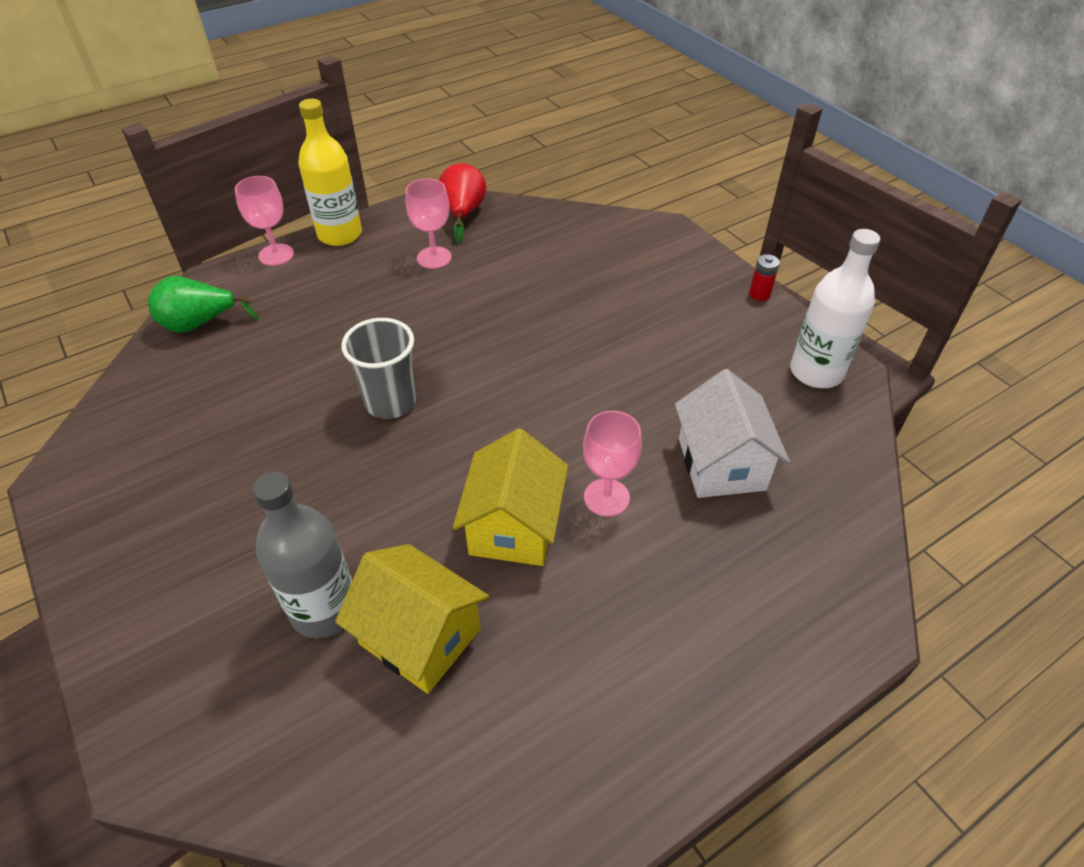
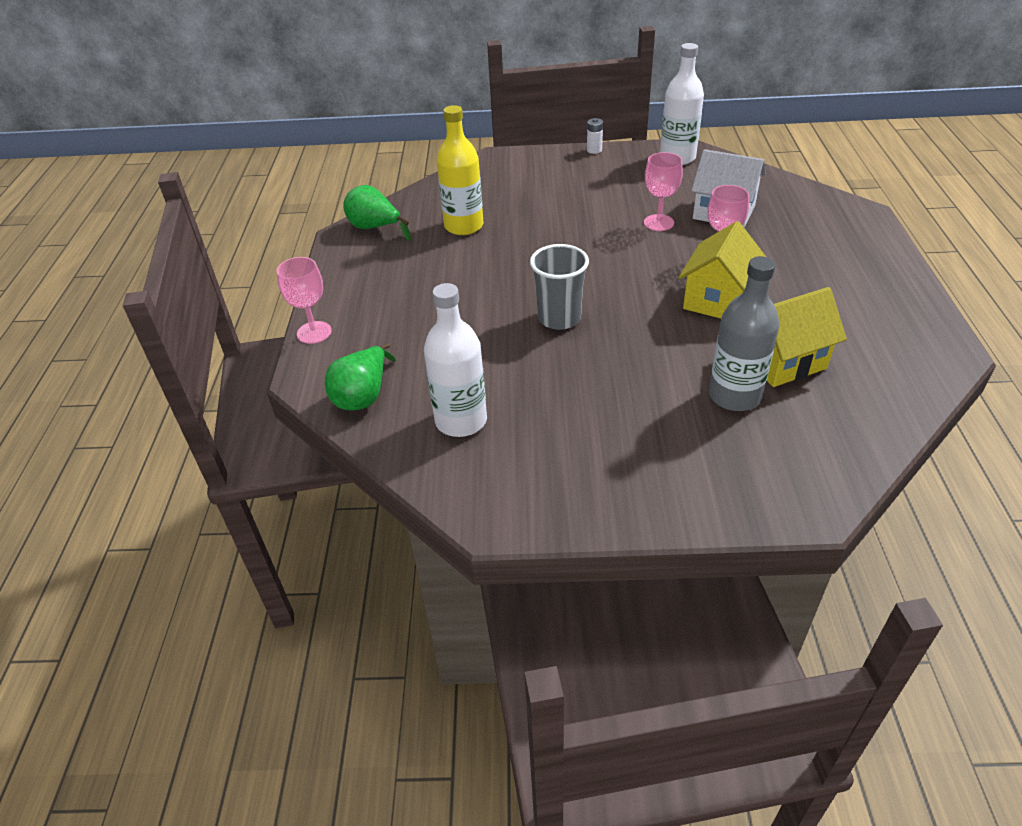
camera: 55 degrees left, 5 degrees down
(189, 400) = (461, 421): none -> white bottle
(340, 234) = (327, 292): yellow bottle -> yellow bottle (464, 226)
(434, 257) = (414, 256): pink goblet -> pink goblet (658, 223)
(463, 213) = (375, 228): red pear -> green pear
(513, 526) = (717, 299): yellow house -> yellow house turned 75 degrees clockwise
(759, 294) = (594, 150): red battery -> white battery

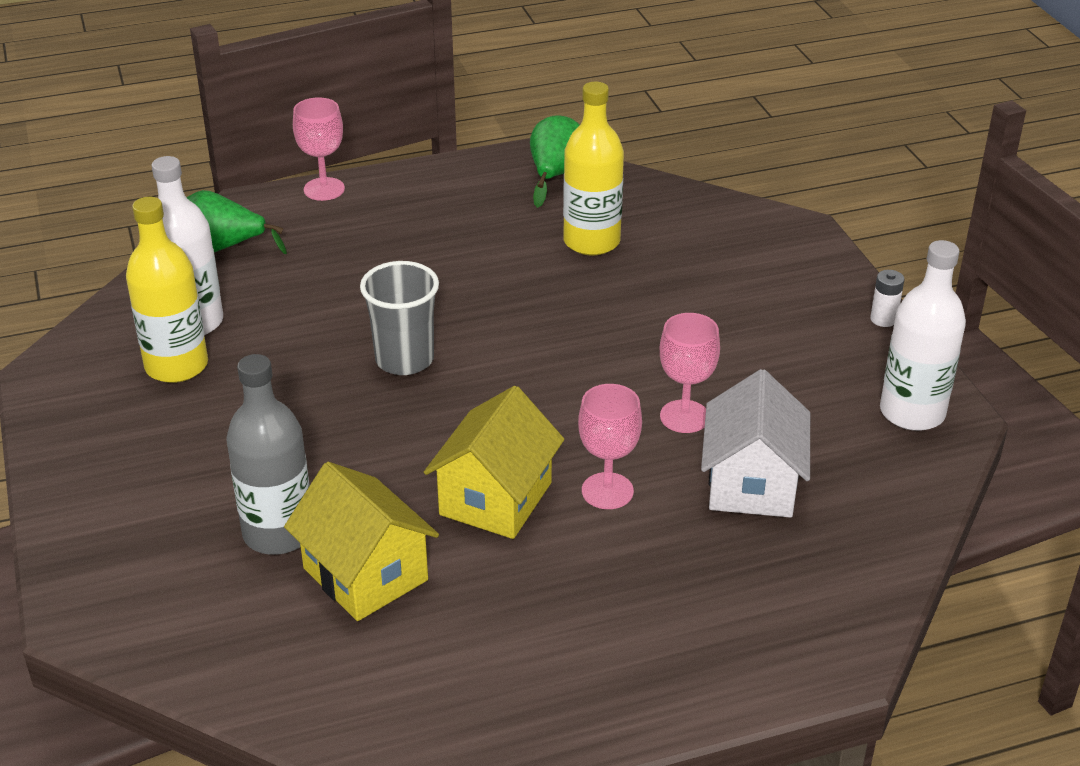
camera: 70 degrees right, 5 degrees down
(517, 434) = (176, 366): none -> yellow bottle
(717, 299) = (496, 498): yellow house -> yellow house turned 75 degrees counterclockwise

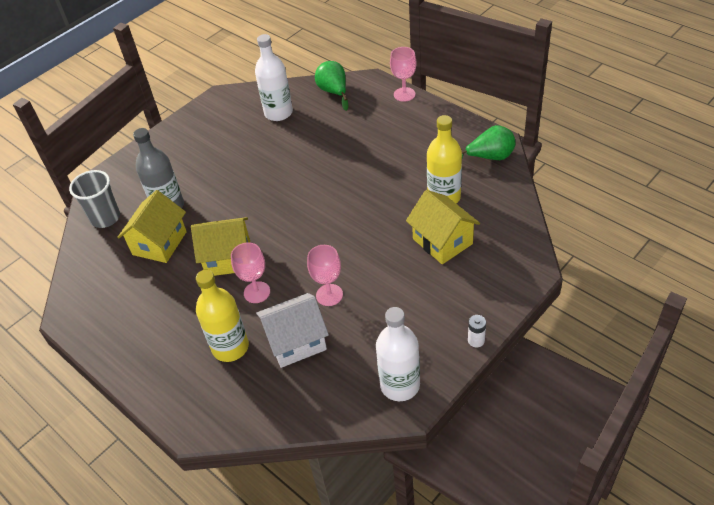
camera: 65 degrees right, 10 degrees up
(176, 366) = (248, 125): yellow bottle -> yellow bottle (230, 347)
(404, 359) = (301, 183): grey cup -> grey cup (105, 218)
(677, 276) = (442, 241): none -> yellow house

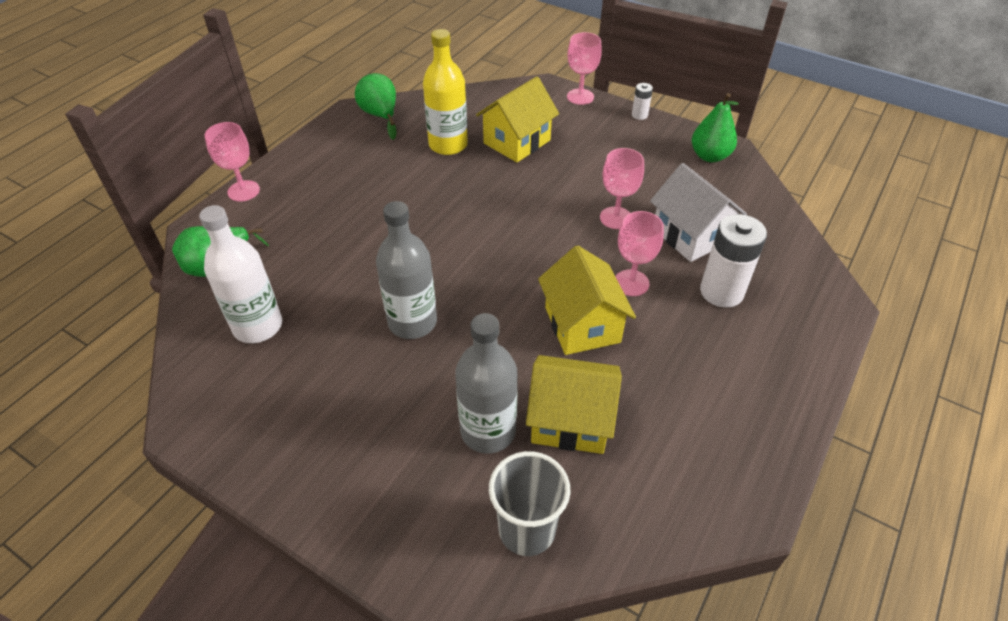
camera: 105 degrees left, 0 degrees up
(230, 347) = (721, 291): yellow bottle -> white battery
(259, 176) = (412, 322): none -> grey bottle
(400, 385) = (709, 156): white bottle -> green pear
(512, 296) = (580, 97): none -> pink goblet

